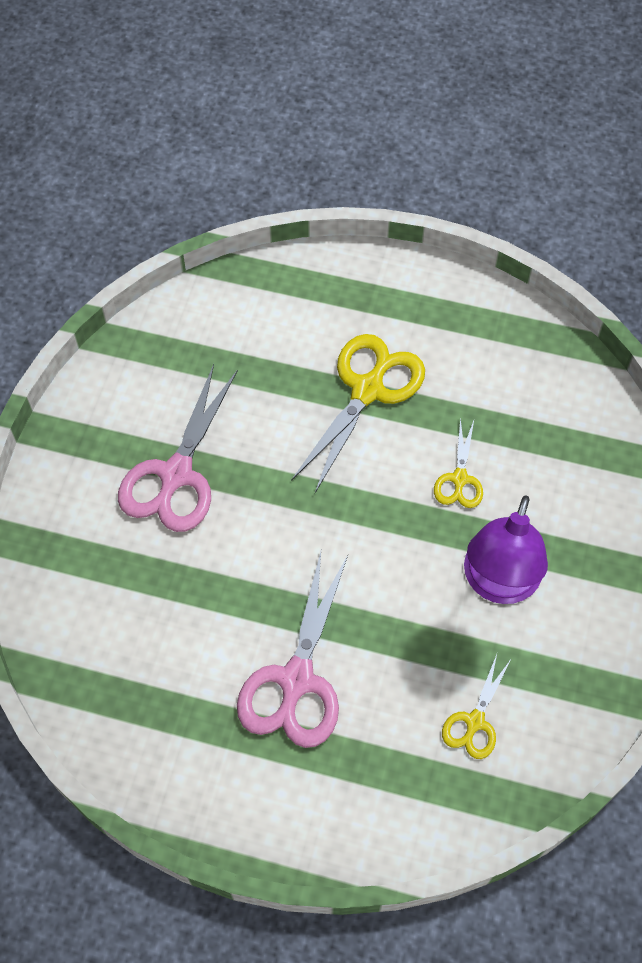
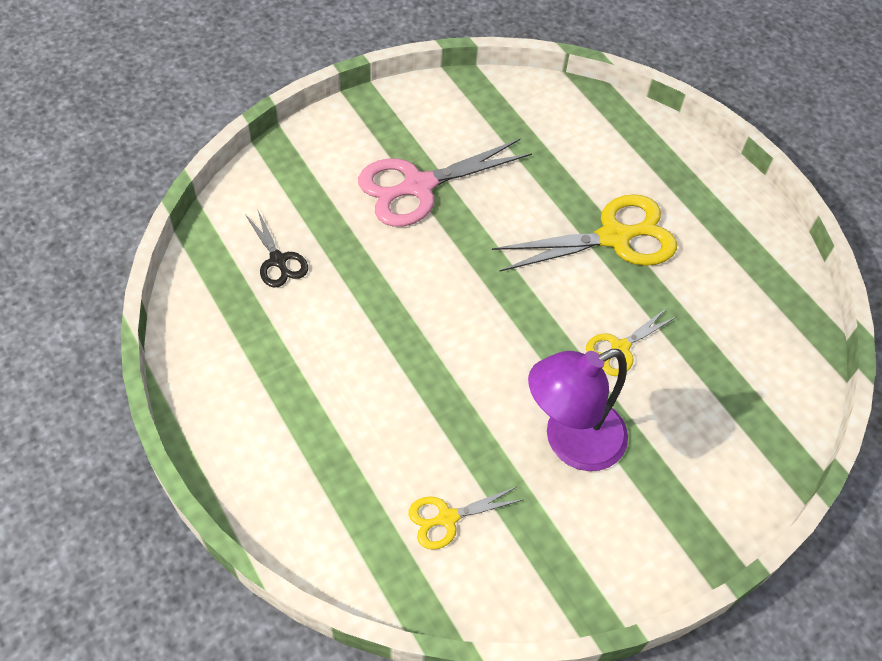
camera: 40 degrees right, 5 degrees down
(133, 638) = (278, 260): none -> black scissors
(296, 680) = (353, 377): pink scissors -> none

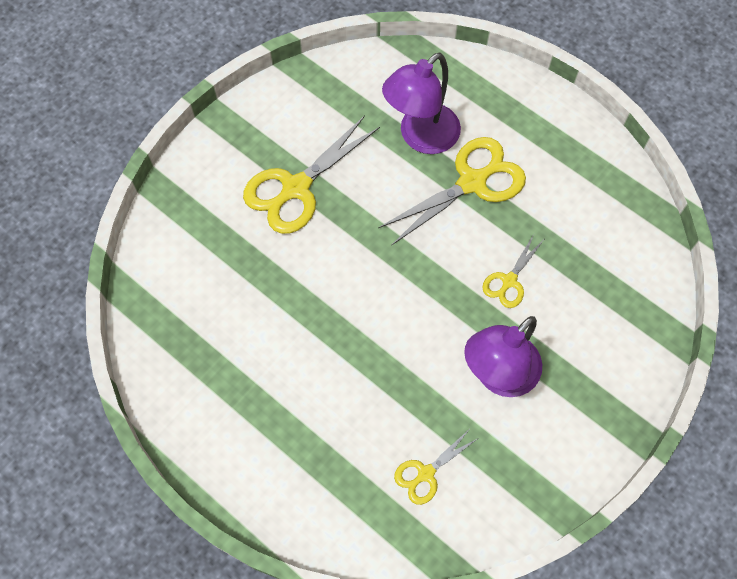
camera: 15 degrees left, 10 degrees up
(278, 260) = (205, 297): black scissors -> none
(418, 186) = (296, 188): pink scissors -> yellow scissors
(573, 177) = (421, 137): none -> purple lamp

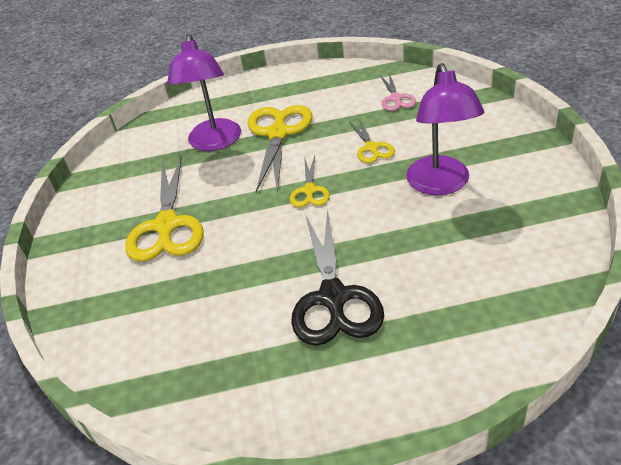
camera: 45 degrees left, 25 degrees down
(307, 376) = (333, 297): none -> black scissors
(426, 473) = (491, 262): yellow scissors -> yellow scissors (309, 190)
(604, 251) = (396, 98): none -> pink scissors

